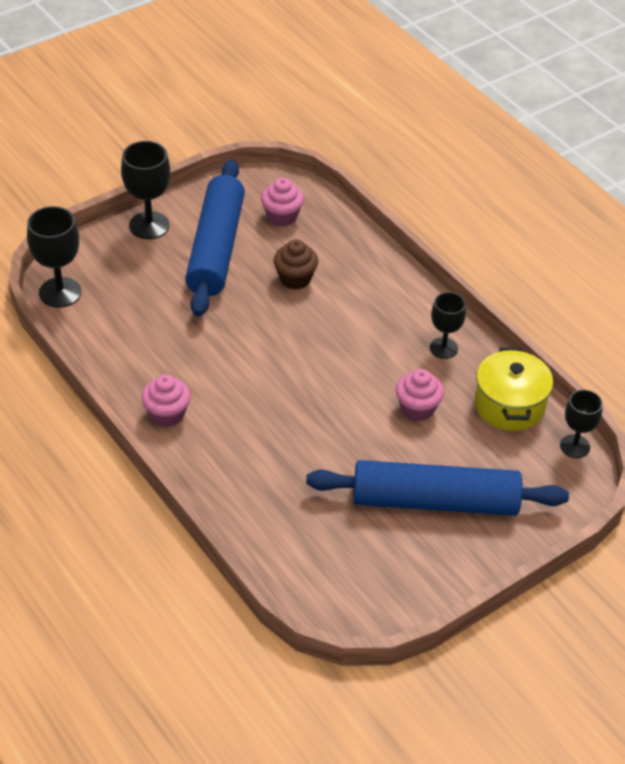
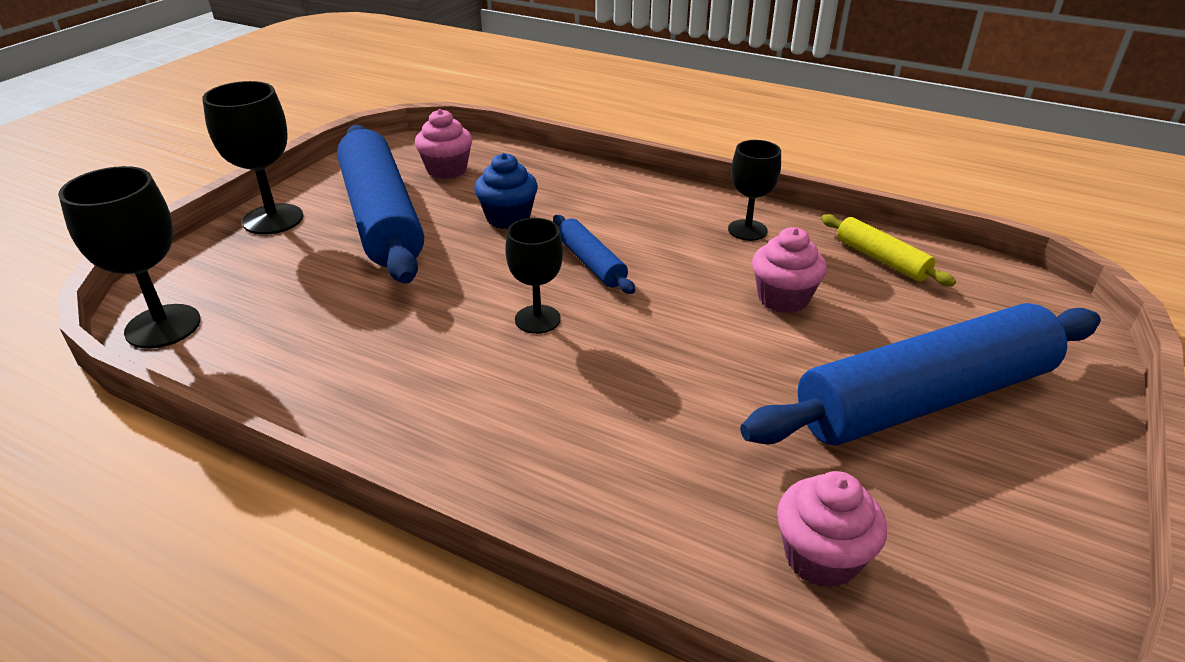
camera: 25 degrees left, 10 degrees down
(167, 414) = (432, 431): pink cupcake -> pink cupcake (821, 557)
(295, 279) = (508, 218): brown cupcake -> blue cupcake
(322, 337) = (591, 263): none -> blue rolling pin
(509, 405) = (881, 259): yellow pot -> yellow rolling pin
(575, 446) = (999, 274): black goblet -> black goblet (537, 319)

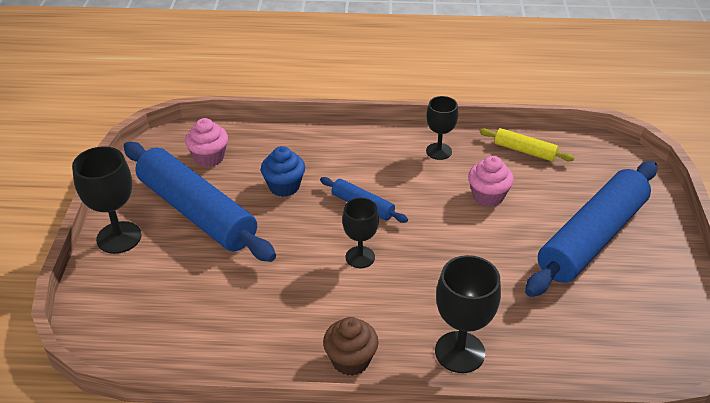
camera: 25 degrees left, 5 degrees up
(163, 326) = (123, 344): black goblet -> black goblet (460, 352)
(414, 441) = (350, 360): none -> brown cupcake
(821, 557) = (591, 344): pink cupcake -> none

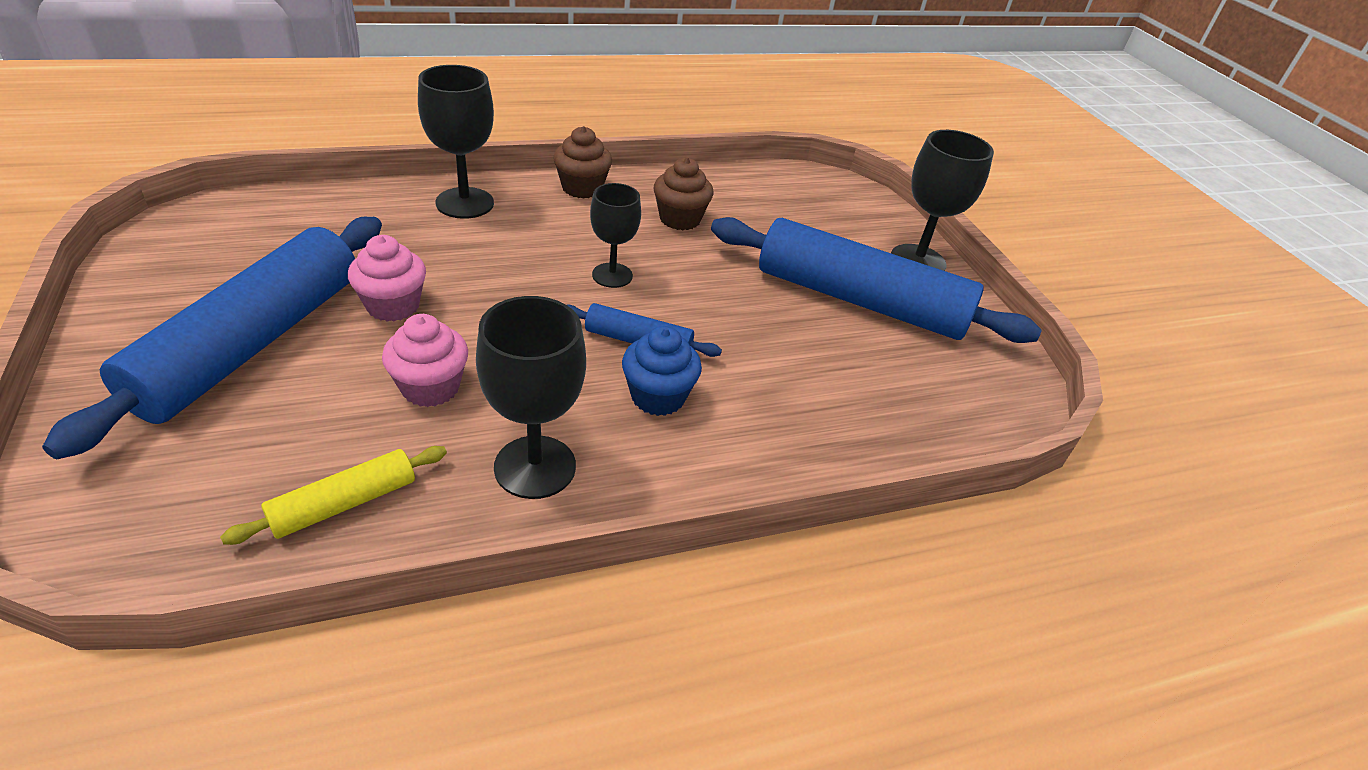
camera: 155 degrees right, 0 degrees up
(209, 157) = (922, 381): pink cupcake -> pink cupcake (393, 306)
(280, 307) = (680, 219): none -> brown cupcake
(284, 186) = (773, 352): blue cupcake -> blue cupcake (658, 397)
(439, 151) = (535, 467): black goblet -> black goblet, size x1.51
(525, 151) = (344, 504): yellow rolling pin -> yellow rolling pin turned 45 degrees counterclockwise

